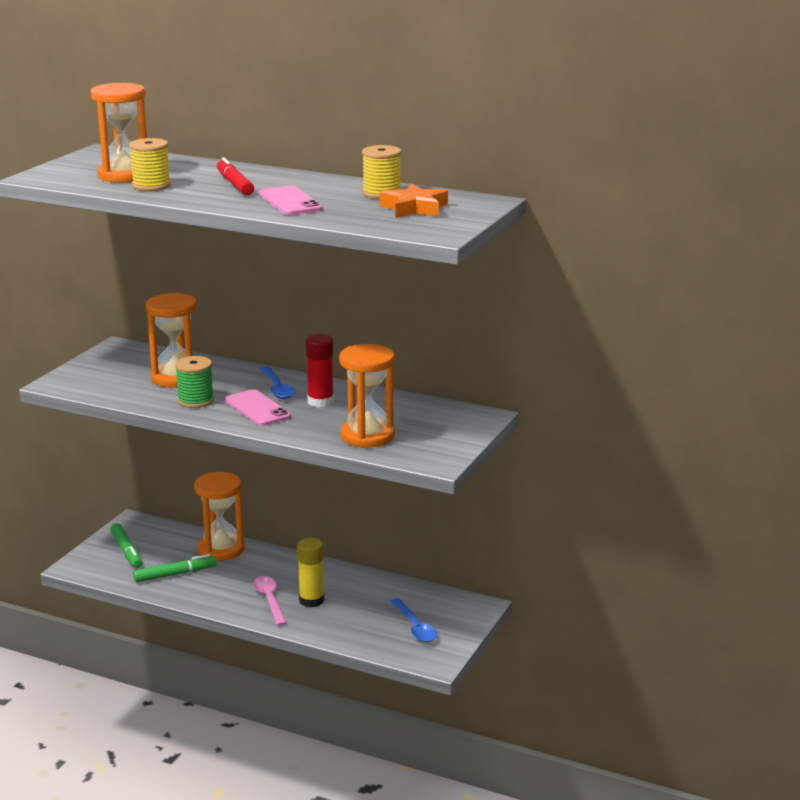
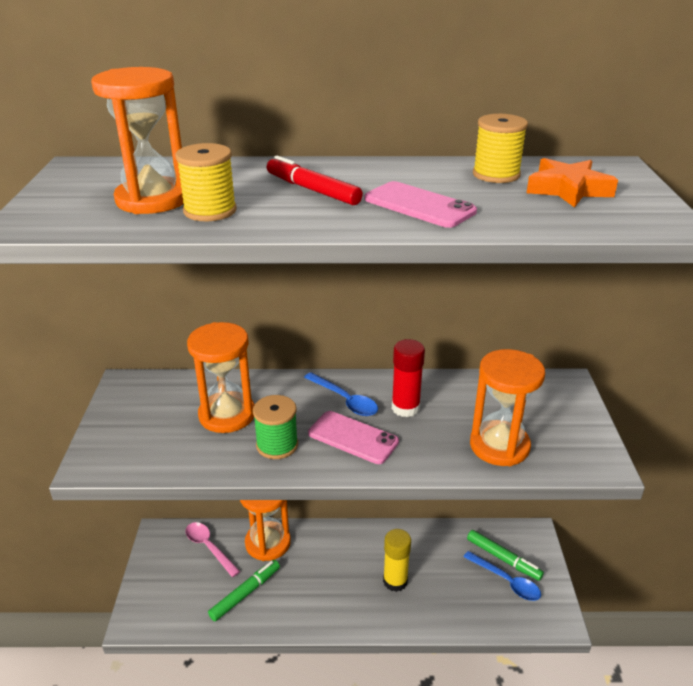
camera: 25 degrees left, 10 degrees up
(126, 551) = (177, 578): green marker -> green marker (503, 559)
(269, 600) = (358, 595): pink spoon -> pink spoon (209, 547)

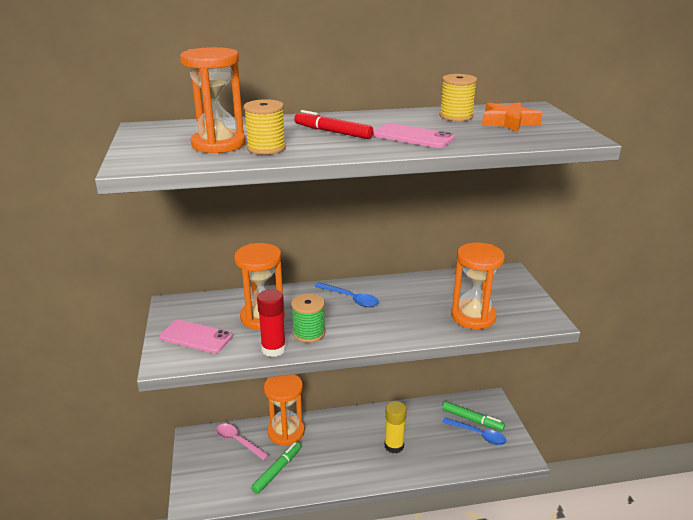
camera: 10 degrees left, 5 degrees down
(353, 437) = (365, 322): pink phone -> pink phone (196, 337)
(405, 408) = (397, 299): red glue stick -> red glue stick (273, 349)

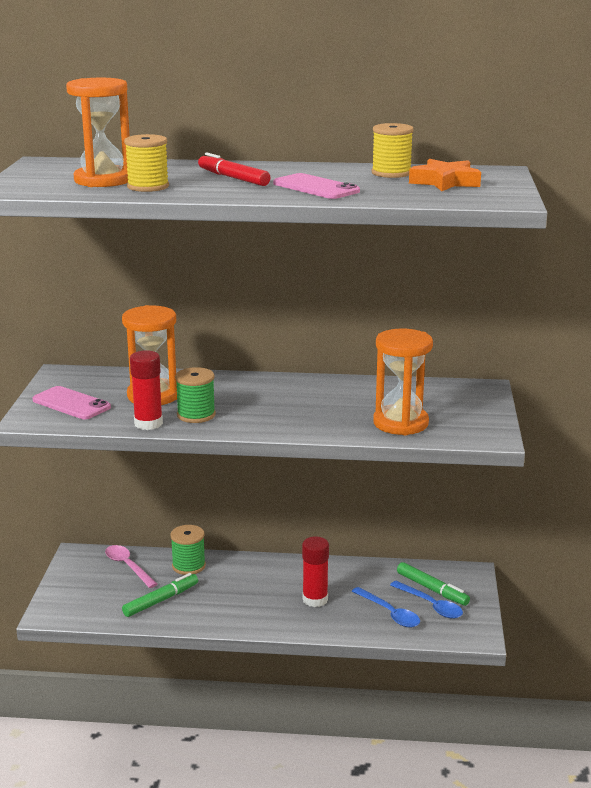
camera: 15 degrees right, 5 degrees down
(286, 432) = (188, 566): orange hourglass -> green spool
(350, 299) = (265, 391): blue spoon -> blue spoon (389, 613)
(394, 446) = (315, 599): yellow glue stick -> red glue stick

